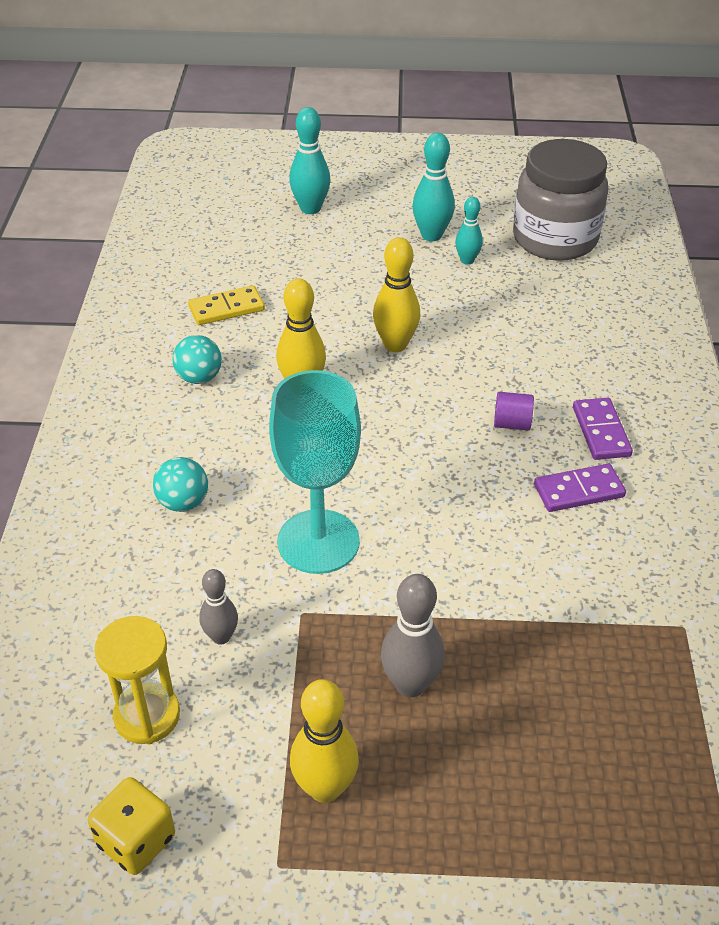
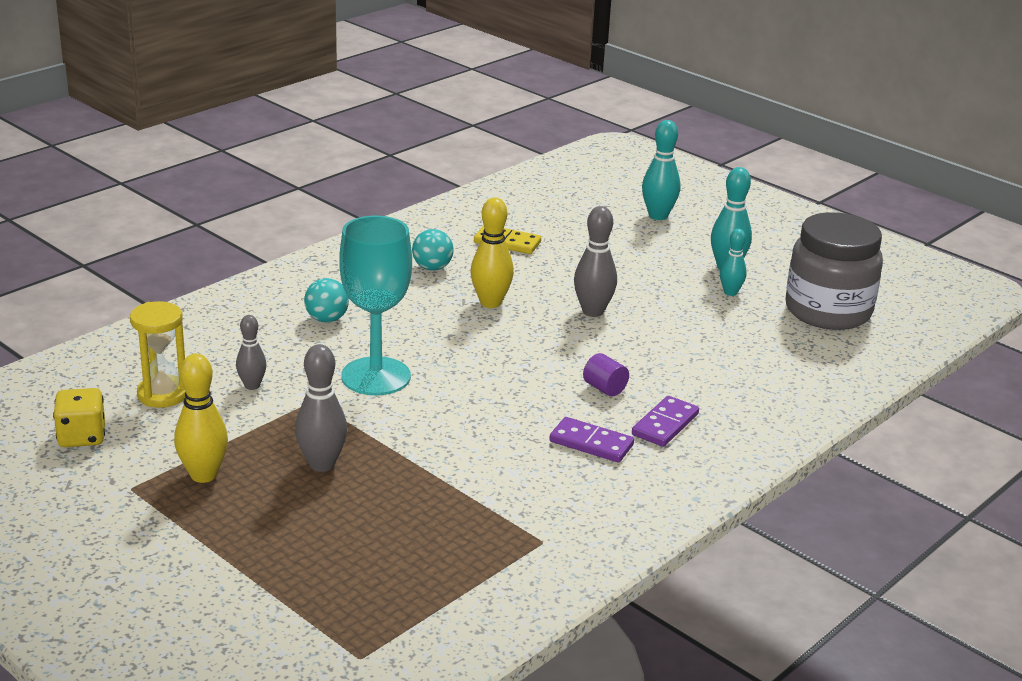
camera: 40 degrees right, 15 degrees down
(395, 345) = (593, 311): yellow bowling pin -> grey bowling pin

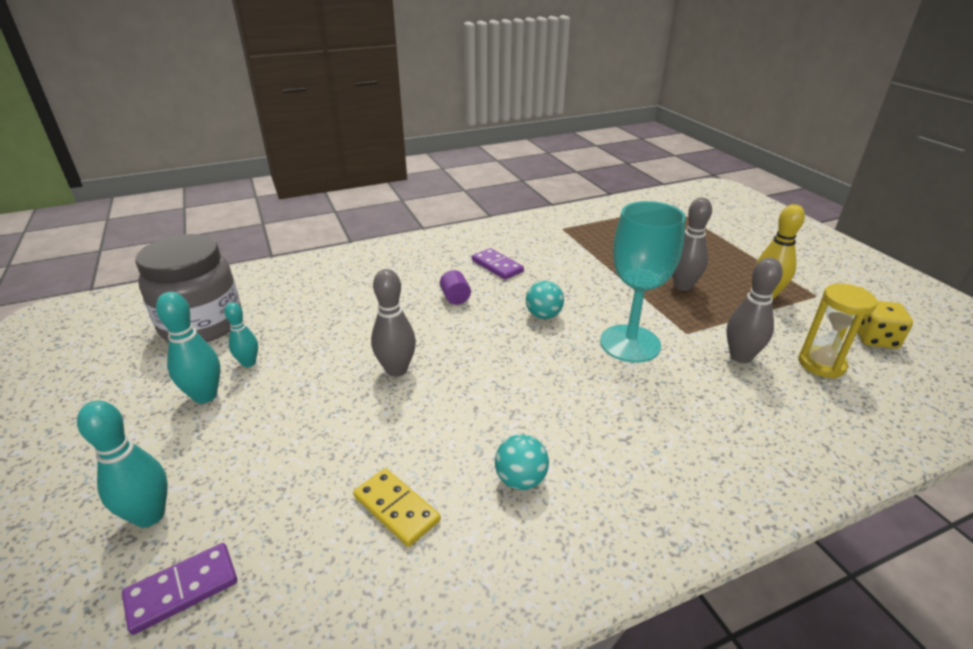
camera: 155 degrees left, 5 degrees up
(252, 386) = (740, 356): grey bowling pin -> grey bowling pin, size x1.58
(327, 319) = (666, 421): turquoise ball -> turquoise ball (543, 315)
(490, 302) = (485, 404): yellow bowling pin -> none
(665, 424) = (439, 267): purple domino -> purple domino (182, 589)

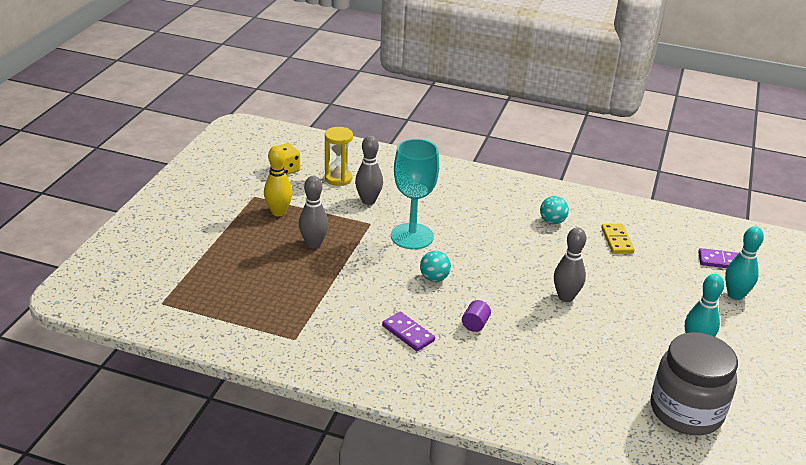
camera: 140 degrees left, 0 degrees up
(248, 363) = (659, 354): turquoise bowling pin -> none
(497, 266) = (408, 333): purple domino -> purple domino turned 45 degrees counterclockwise

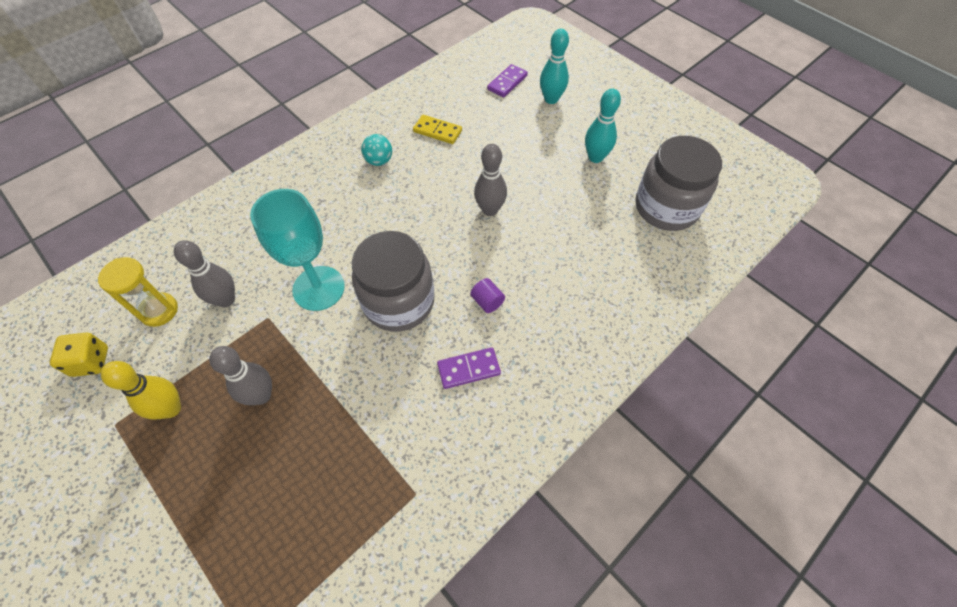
camera: 60 degrees left, 25 degrees up
(434, 278) = (398, 302): turquoise ball -> grey jar

